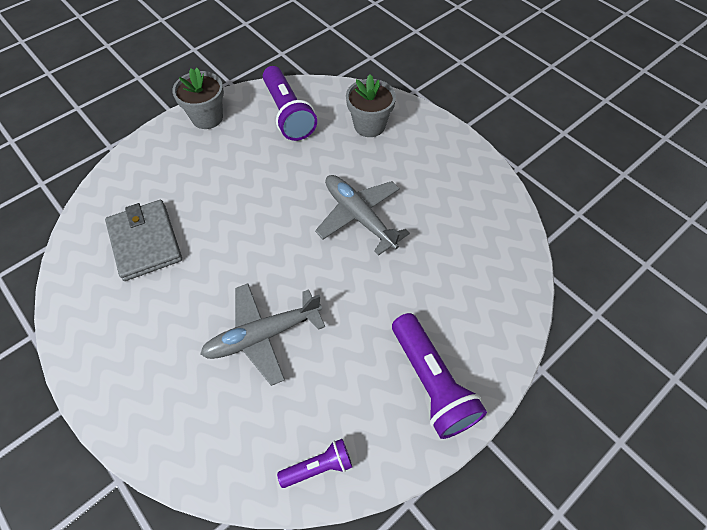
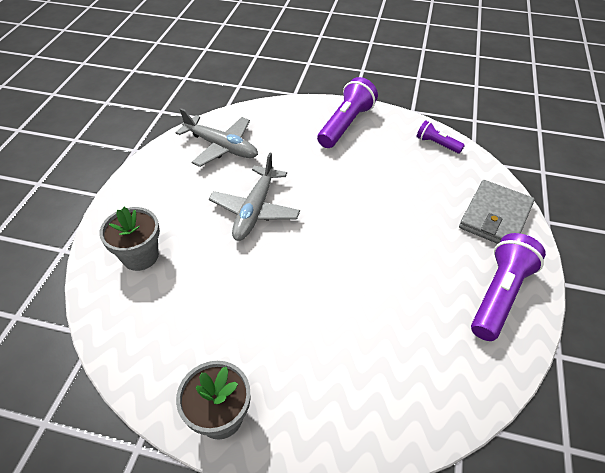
camera: 125 degrees left, 10 degrees down
(145, 242) = (411, 340): grey wallet -> grey wallet (495, 217)
(263, 335) = (398, 208): grey plane -> grey plane (221, 147)
(288, 114) = (164, 334): purple flashlight -> purple flashlight (500, 294)

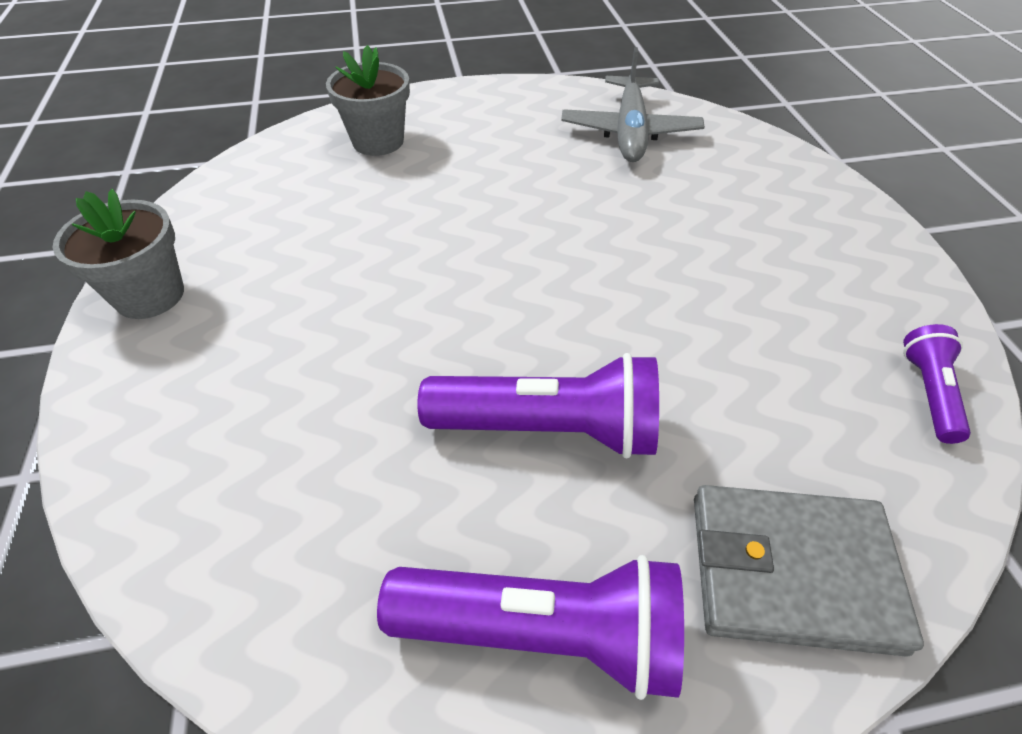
camera: 65 degrees right, 0 degrees up
(255, 210) = (527, 205): grey plane -> none
(346, 124) = (829, 239): purple flashlight -> purple flashlight (550, 429)

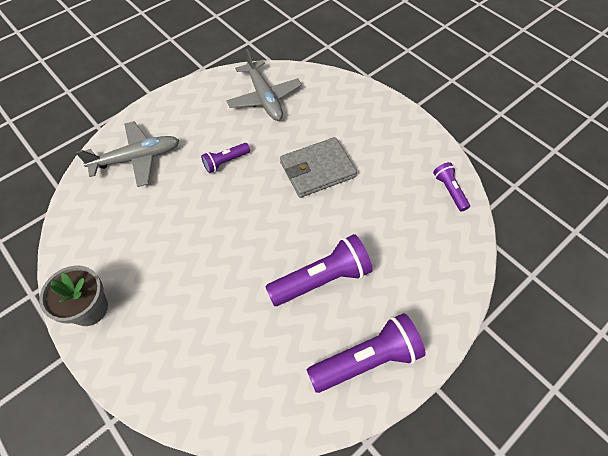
camera: 30 degrees left, 10 degrees up
(378, 141) = (136, 159): grey flower pot -> grey plane
(505, 189) = (225, 162): none -> purple flashlight
(792, 571) = (434, 290): grey wallet -> grey wallet (317, 170)

